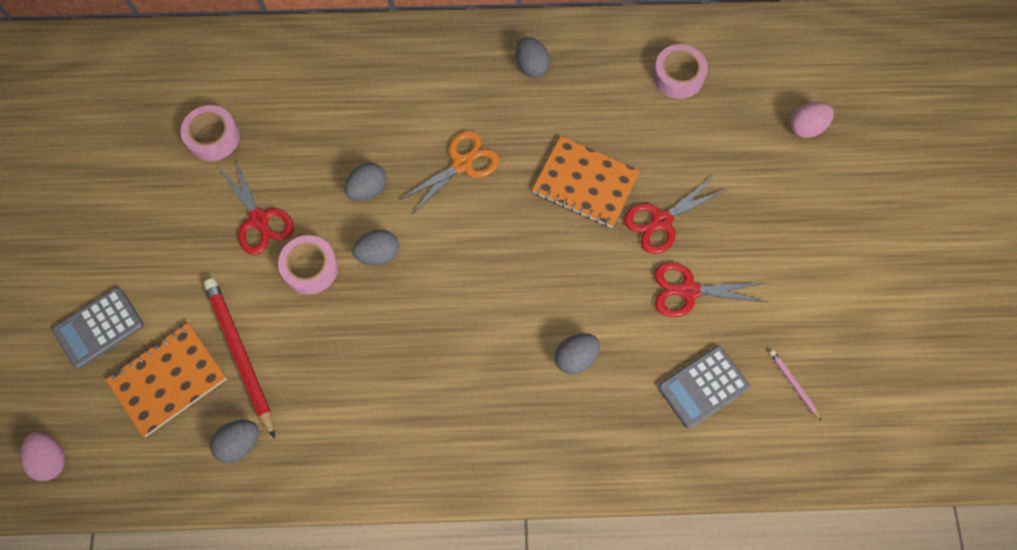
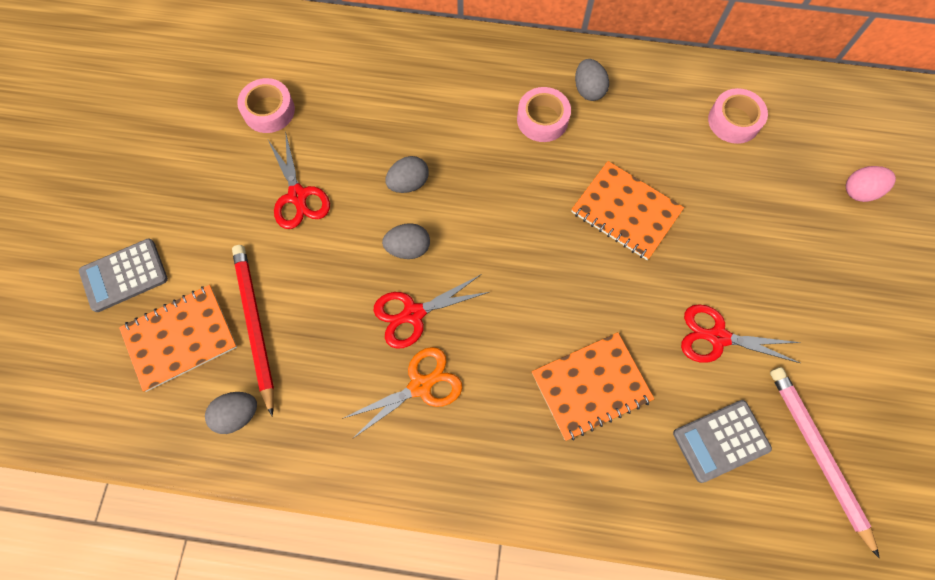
camera: 10 degrees right, 0 degrees up
(51, 459) = (51, 397): pink egg -> none
(310, 268) = (339, 251): pink tape -> pink tape (542, 119)
(462, 164) = (505, 173): orange scissors -> orange scissors (420, 386)
(575, 357) = (591, 386): grey egg -> orange notebook
(661, 221) = (698, 261): red scissors -> red scissors (413, 314)
(793, 384) = (818, 455): pink pencil -> pink pencil, size x2.21

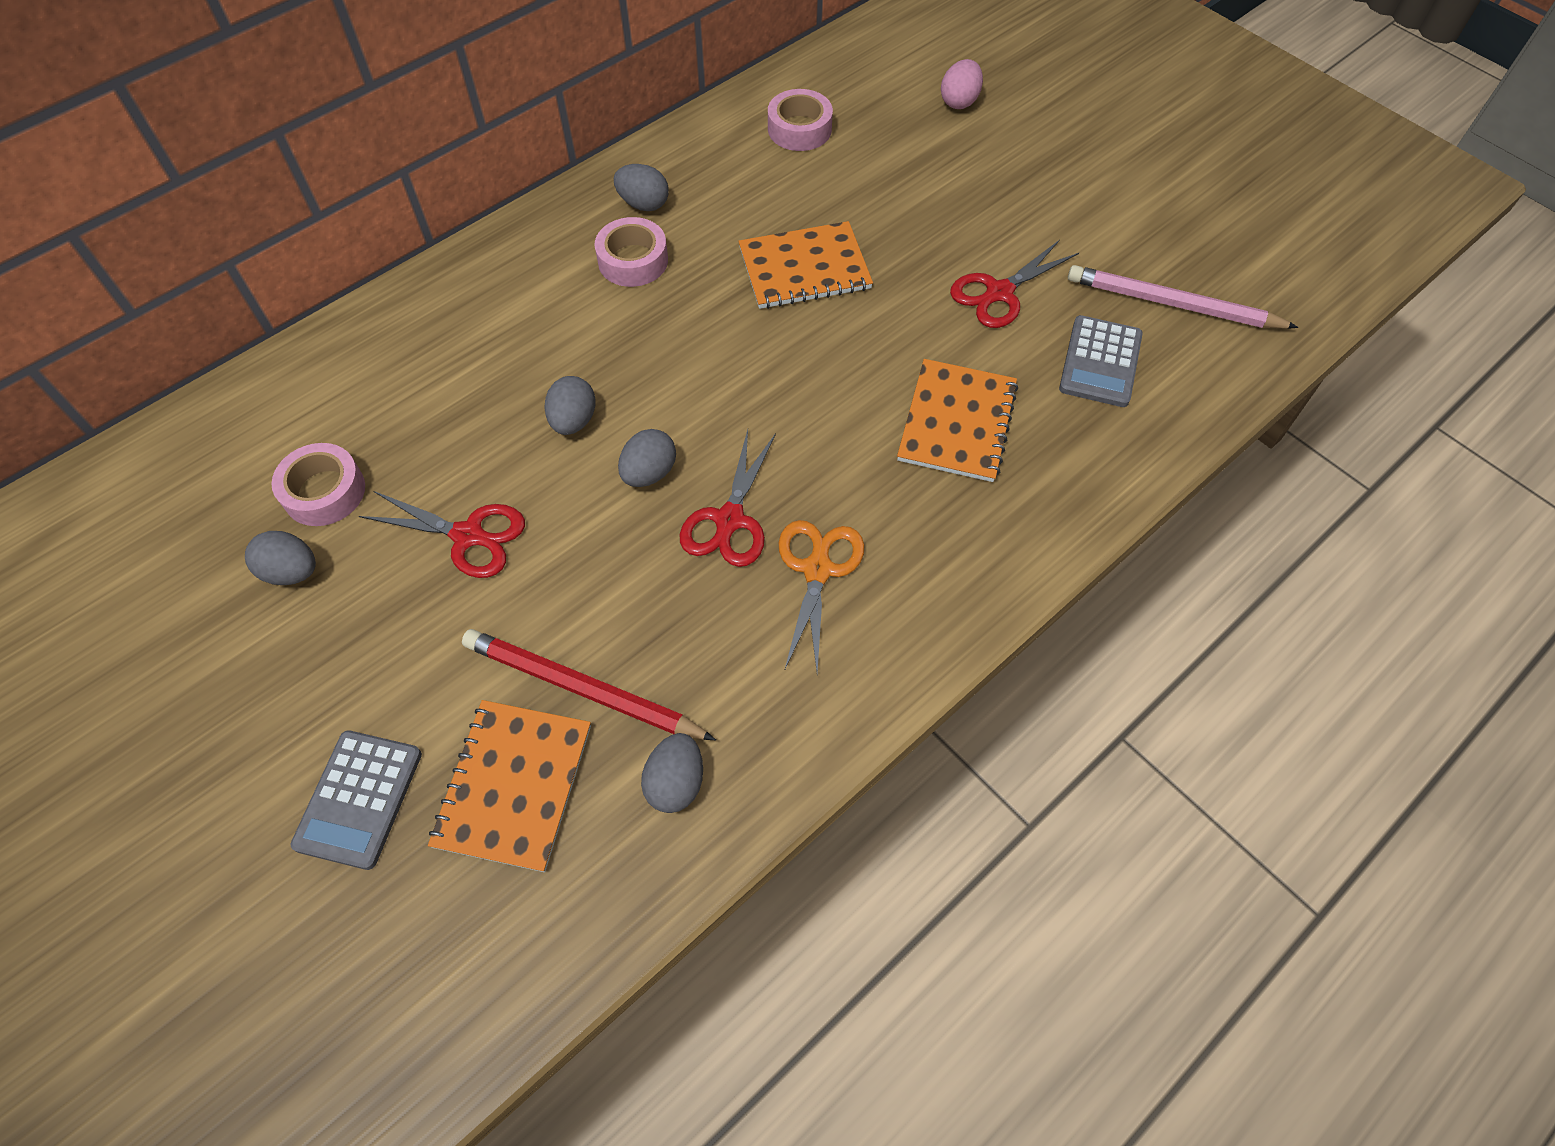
camera: 50 degrees left, 10 degrees down
(215, 138) = (291, 572): none -> grey egg

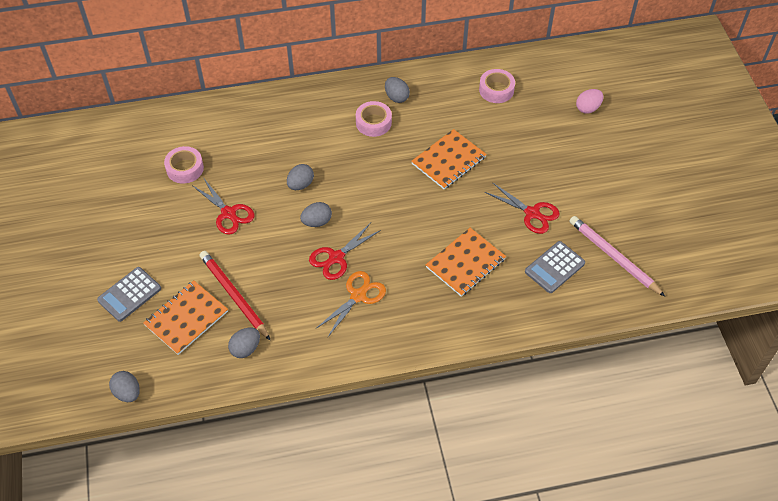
camera: 30 degrees right, 5 degrees down
(291, 572) = (154, 195): grey egg -> grey egg (127, 393)
(804, 268) = (448, 160): orange notebook -> orange notebook turned 60 degrees counterclockwise
(999, 293) = (532, 213): red scissors -> red scissors turned 135 degrees counterclockwise

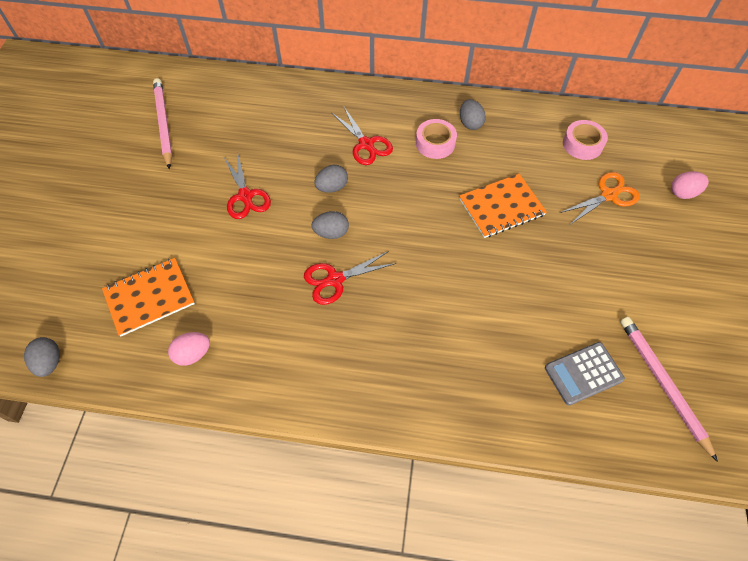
camera: 20 degrees right, 5 degrees up
(121, 172) = (164, 124): none -> pink pencil
(129, 294) = (107, 252): grey calculator -> none
(185, 168) = (225, 137): pink tape -> none
(234, 296) = (209, 288): red pencil -> none
(245, 349) = (193, 354): grey egg -> pink egg
(358, 296) = (340, 332): orange scissors -> orange scissors (608, 195)
(465, 263) = (477, 333): orange notebook -> none
(532, 213) = (577, 297): red scissors -> red scissors (366, 144)

